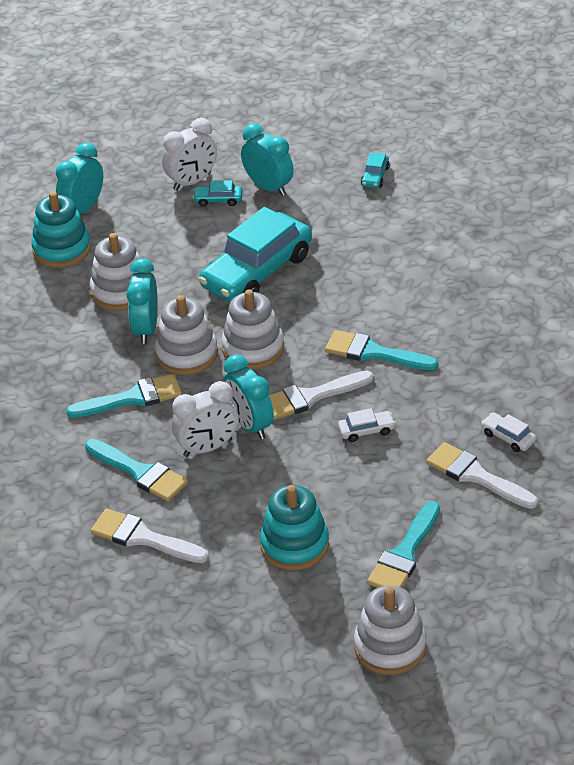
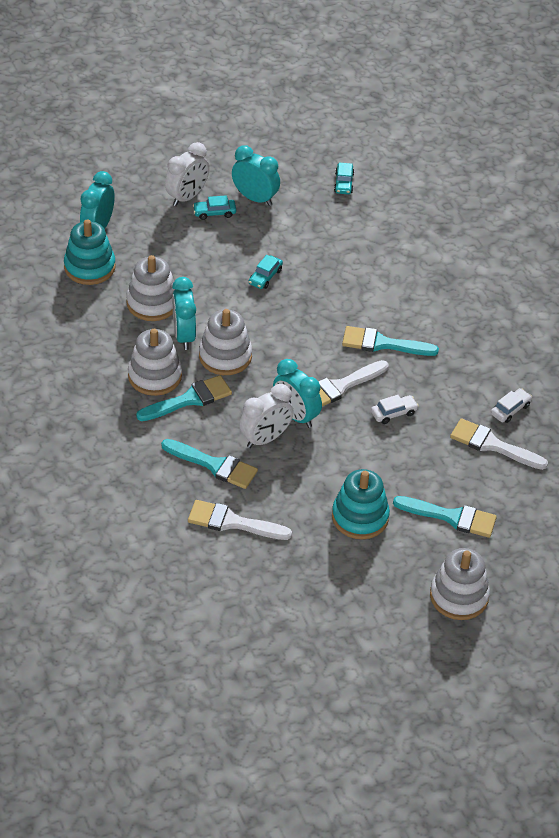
camera: 15 degrees left, 5 degrees up
(253, 348) = (280, 347): white stacking toy -> white stacking toy (155, 376)
(256, 271) = (265, 277): turquoise car -> turquoise car, size x0.40
(404, 554) = (451, 517): turquoise brush -> turquoise brush turned 90 degrees counterclockwise
(508, 437) = (510, 409): white car -> white car turned 105 degrees clockwise

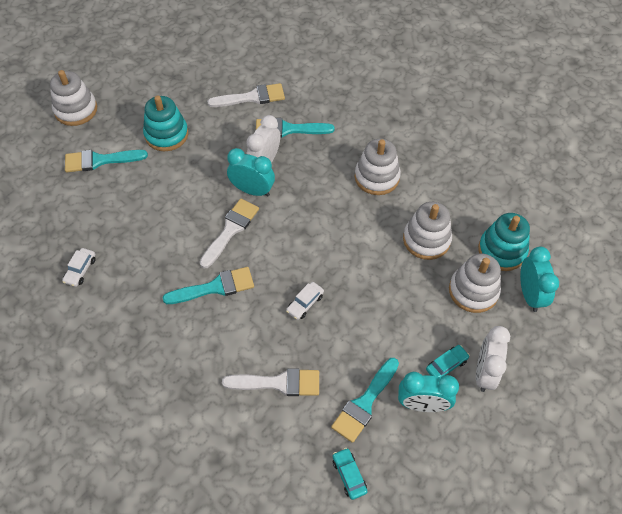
camera: 155 degrees right, 10 degrees up
(184, 335) = (380, 221): turquoise clock -> none
(189, 399) = (338, 169): turquoise brush -> turquoise brush (364, 403)
(225, 356) = (336, 217): white stacking toy -> white stacking toy (473, 291)
(265, 277) = (353, 311): turquoise car -> none
(394, 413) = (177, 225): white car -> white car (305, 303)
(492, 445) = (86, 231): white brush -> white brush (278, 383)

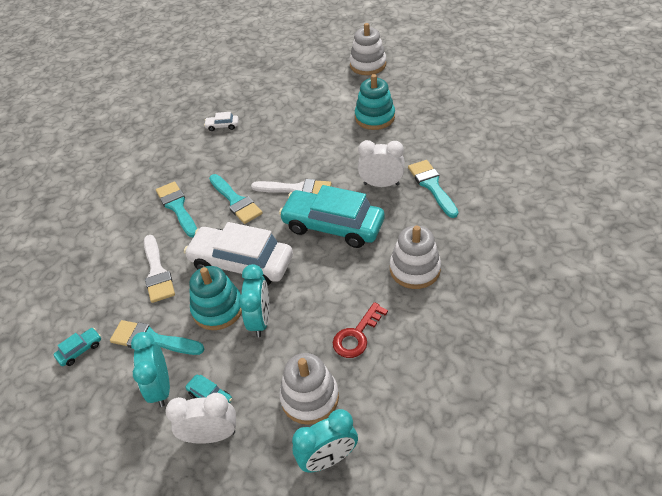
camera: 75 degrees right, 10 degrees down
(100, 160) = (326, 95): turquoise brush -> turquoise brush (177, 207)
(252, 97) = (453, 149): white brush -> none
(252, 190) = (346, 187): turquoise clock -> turquoise clock (260, 320)
(296, 217) = (333, 226): none -> turquoise car
(305, 303) = (241, 263): white car -> white car, size x2.49
(426, 239) = (357, 335): white stacking toy -> red key
(502, 250) = (377, 413): turquoise stacking toy -> turquoise stacking toy (218, 309)

